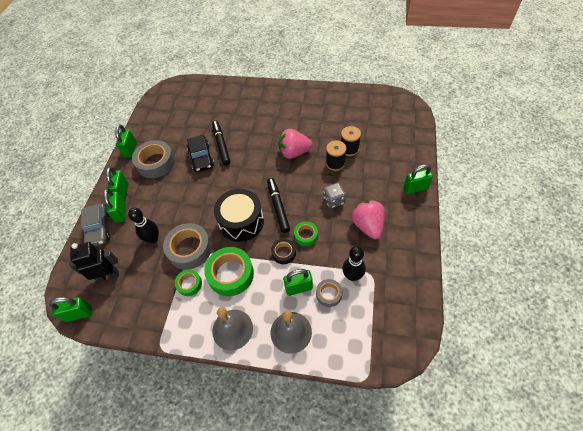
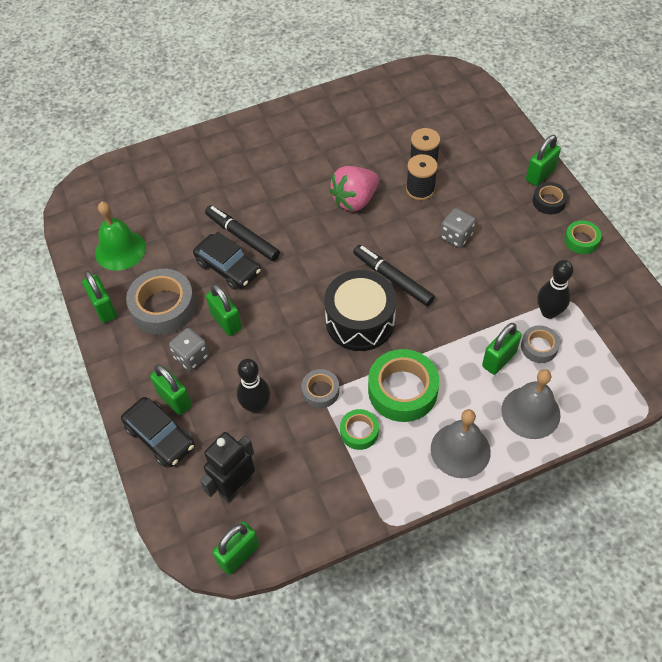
camera: 35 degrees left, 0 degrees up
(99, 228) = (160, 437): grey car -> black car
(123, 192) = (149, 370): green padlock -> green padlock (226, 321)
(146, 195) = (191, 356): none -> grey dice
(161, 124) = (120, 250): none -> green bell
(189, 249) = (320, 391): grey tape -> grey tape, size x0.54
(284, 253) = (447, 330): black tape -> black tape (549, 201)
(306, 235) = (457, 295): green tape -> green tape (581, 240)
(367, 226) = (520, 246): pink strawberry -> none

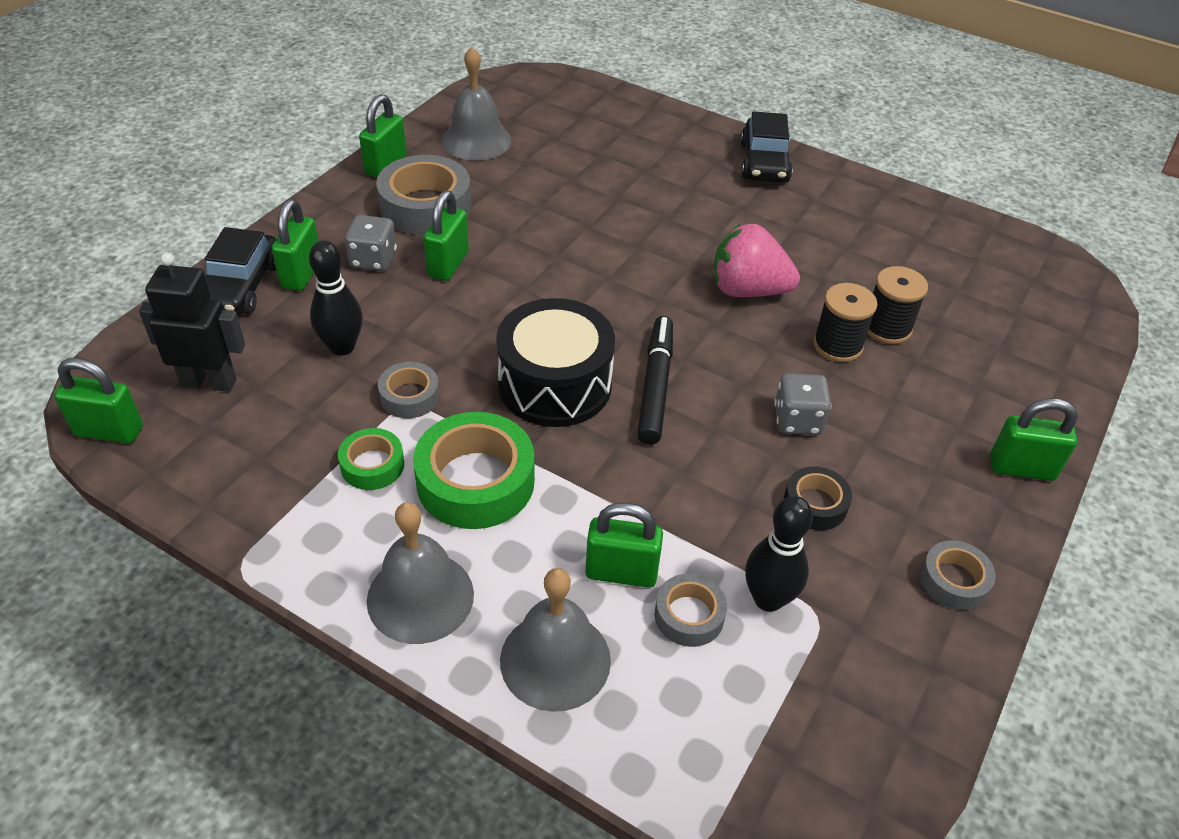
camera: 50 degrees right, 10 degrees down
(120, 250) = (476, 140): green bell -> grey bell
(228, 267) = (529, 230): black car -> black car (764, 162)
(242, 237) = (587, 220): black marker -> none
(549, 201) = (983, 502): black tape -> black tape (815, 504)
(581, 240) = (953, 581): green tape -> grey tape

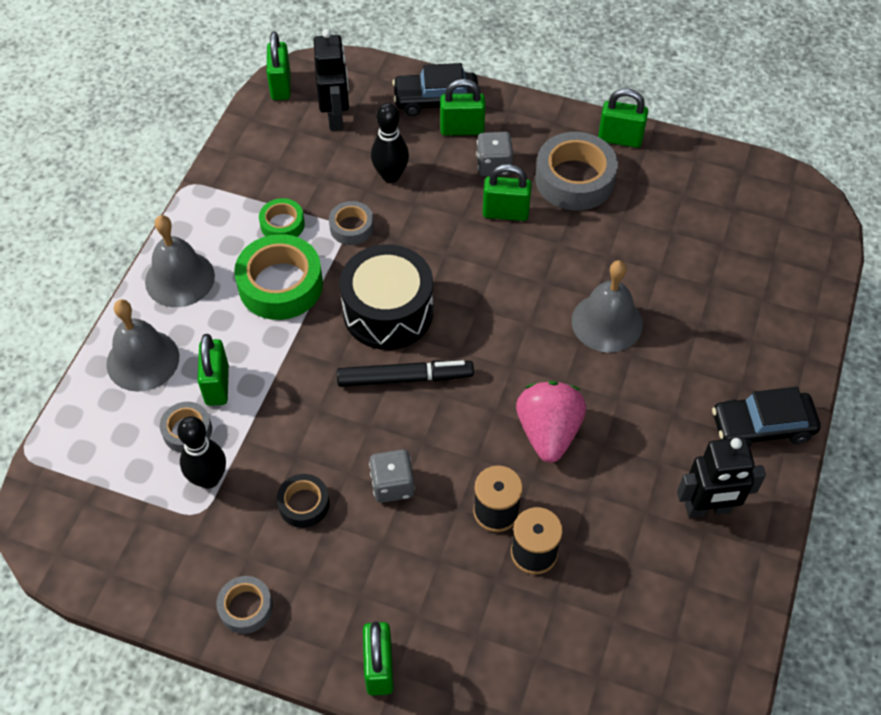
camera: 80 degrees right, 10 degrees up
(476, 140) = (687, 190): grey bell -> grey bell (606, 322)
(845, 211) = (707, 508): none -> black robot

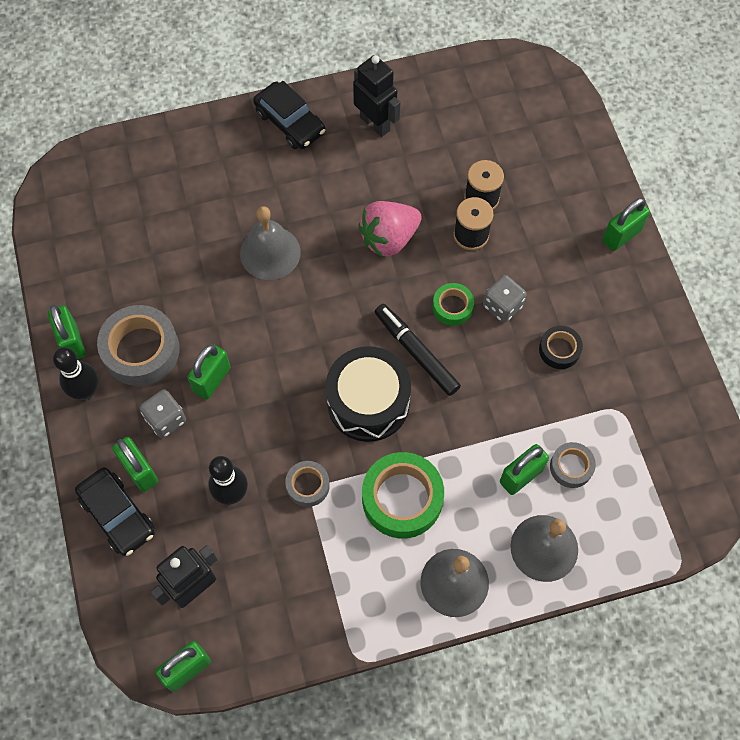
camera: 125 degrees left, 10 degrees up
(209, 479) = (592, 423): black bowling pin -> black bowling pin (86, 391)
(246, 607) = (652, 333): grey tape -> none
(282, 224) = (343, 543): green tape -> green tape (452, 307)
(505, 213) = (212, 380): green padlock -> green padlock turned 60 degrees clockwise

